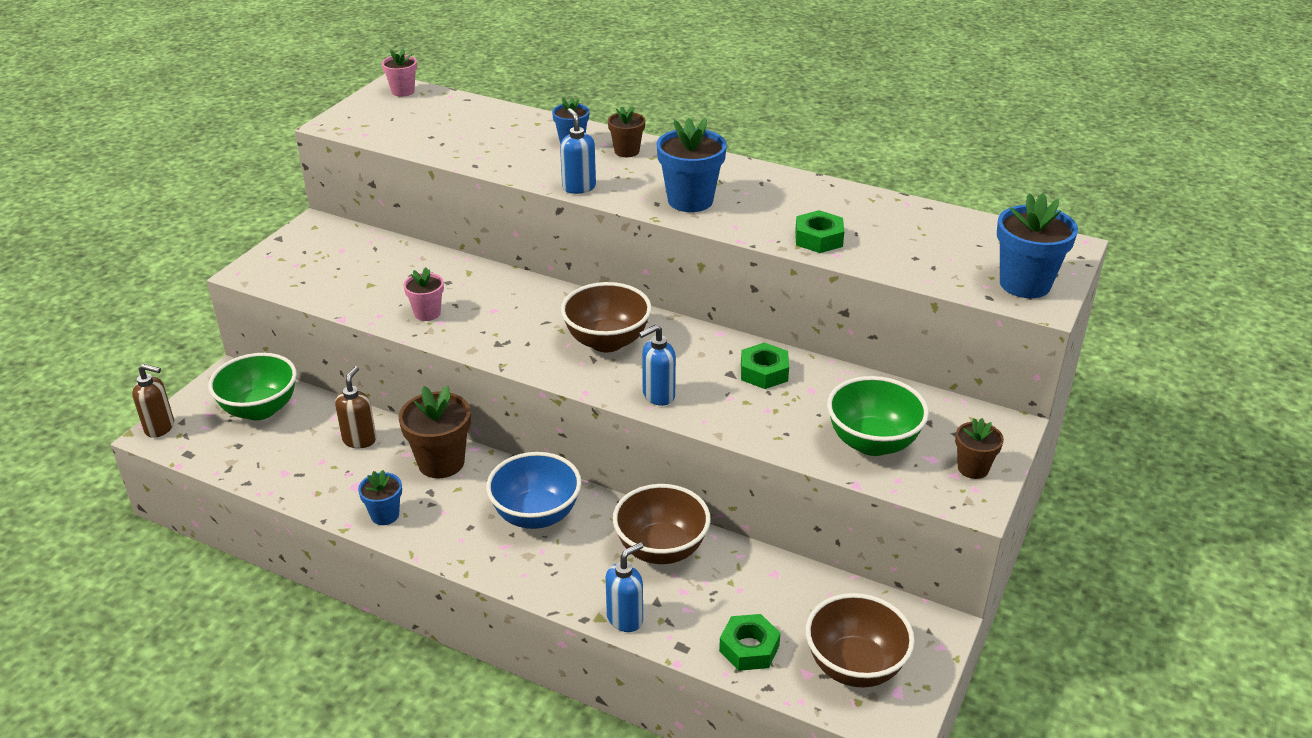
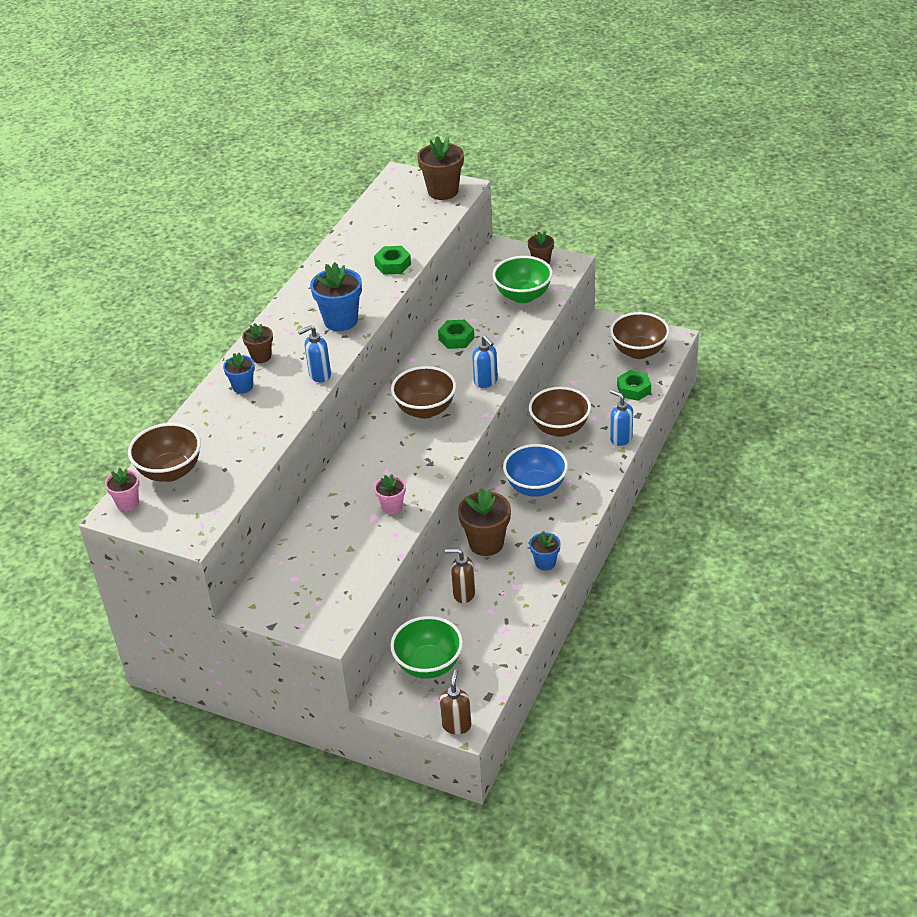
camera: 90 degrees left, 5 degrees up
(441, 109) = (170, 471): none -> brown bowl
(1025, 284) = (443, 191): blue flower pot -> brown flower pot

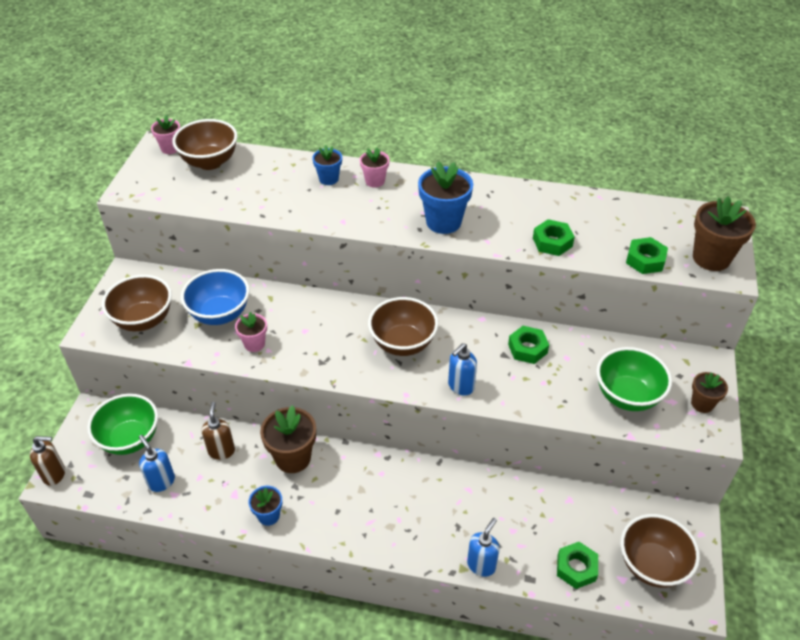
camera: 75 degrees right, 5 degrees up
(261, 356) = (375, 181): brown flower pot -> pink flower pot
(319, 375) = (353, 223): blue soap dispenser -> blue soap dispenser (161, 481)
(433, 222) = (645, 260): none -> green nut
(536, 487) = (382, 489): blue bowl -> blue bowl (220, 314)
(560, 428) = (484, 498): brown bowl -> brown bowl (143, 320)

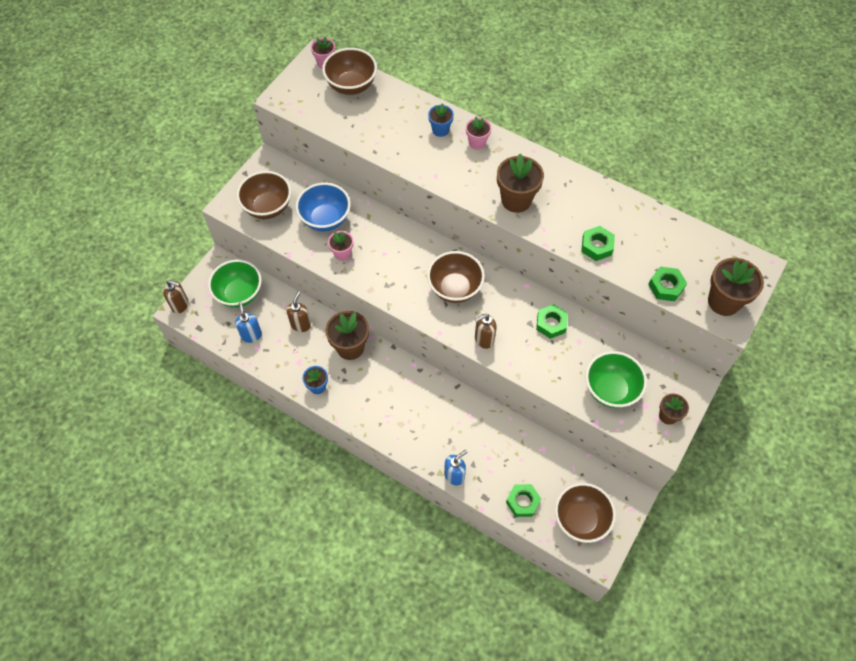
camera: 20 degrees right, 15 degrees up
(443, 222) = (516, 200): blue flower pot -> brown flower pot
(460, 386) = (484, 339): blue soap dispenser -> brown soap dispenser

